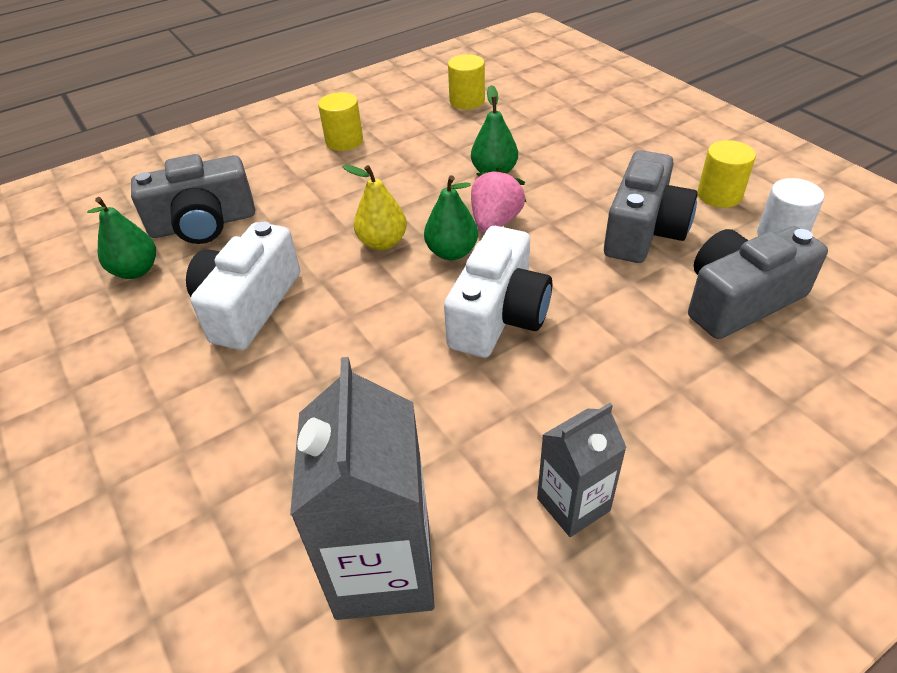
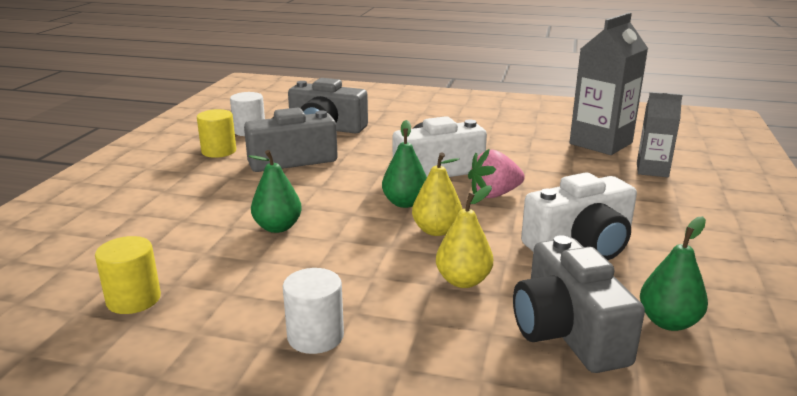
camera: 135 degrees left, 20 degrees down
(203, 224) = (567, 331): grey camera -> grey camera turned 135 degrees counterclockwise
(306, 216) = (463, 281): none -> yellow pear
(344, 141) = (315, 336): yellow cylinder -> white cylinder
(495, 222) = (347, 202): pink strawberry -> pink strawberry (494, 194)
(573, 504) = (507, 127): grey carton -> grey carton (652, 170)

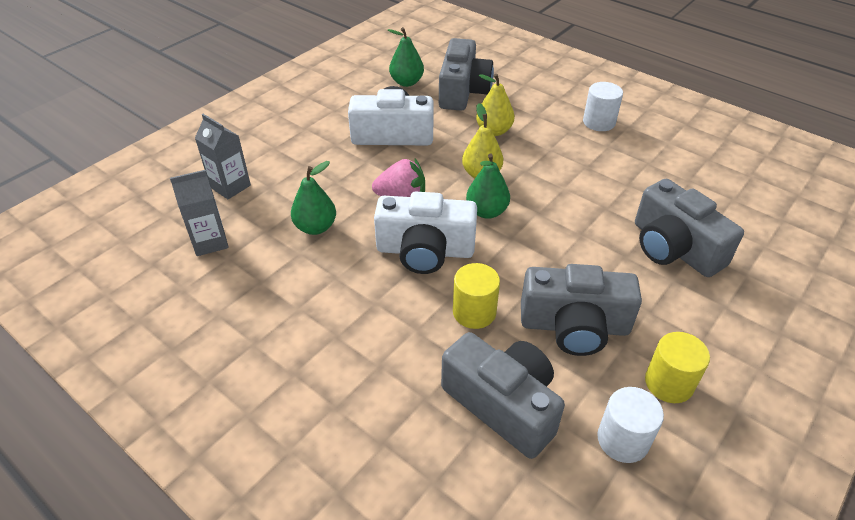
camera: 155 degrees left, 20 degrees up
(133, 299) = (714, 174): yellow cylinder -> yellow cylinder (474, 312)
(205, 216) = (674, 248): none -> grey camera
(277, 227) = (608, 214): green pear -> green pear (315, 227)
(600, 143) = (210, 242): grey carton -> grey carton, size x0.58

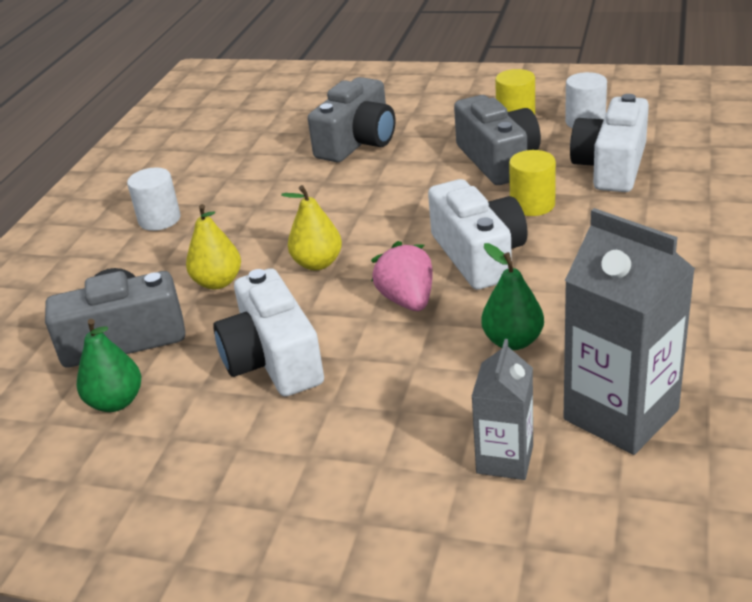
camera: 110 degrees left, 10 degrees down
(210, 242) = (621, 414): grey carton -> grey carton, size x1.73
(486, 211) = (384, 240): green pear -> none
(503, 404) = (611, 166): grey camera -> white camera

